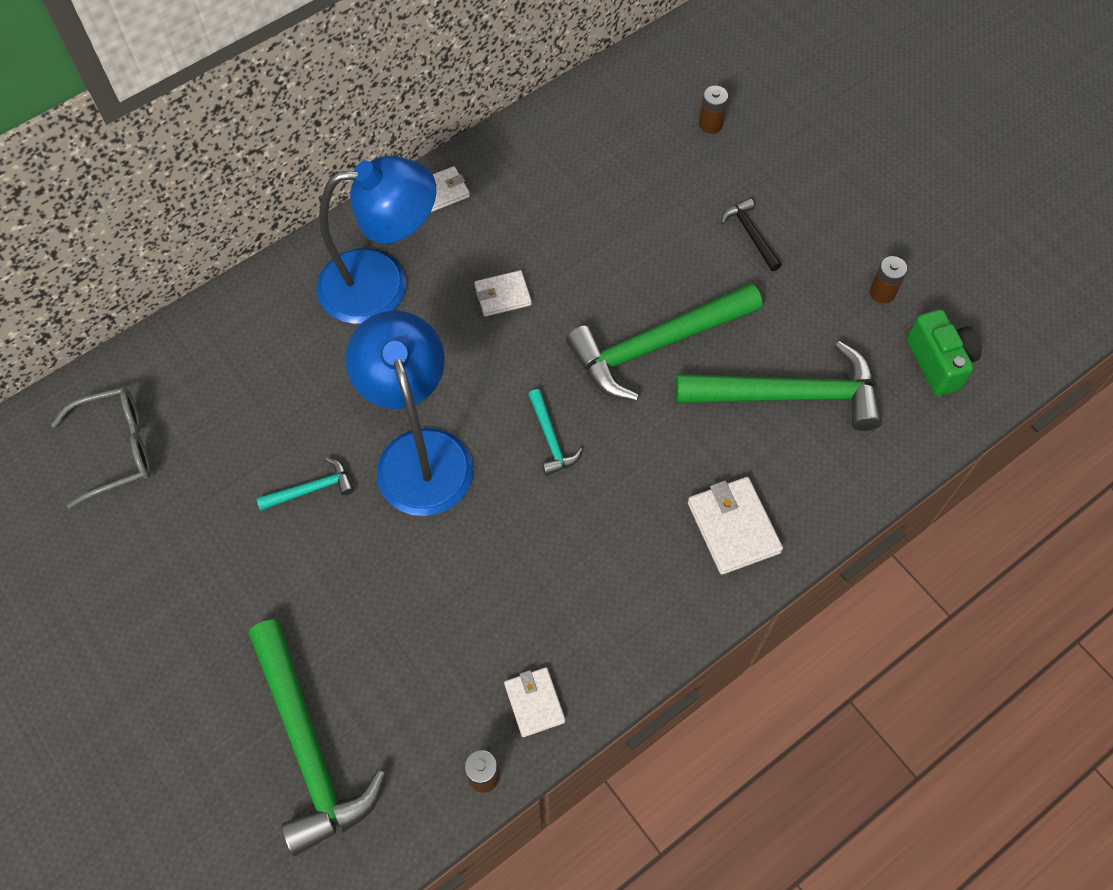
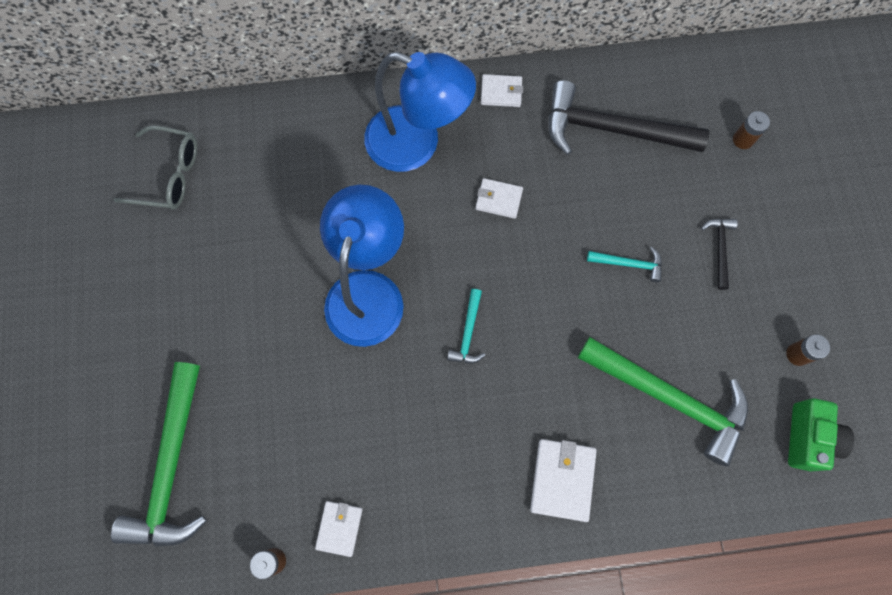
camera: 30 degrees right, 10 degrees up
(311, 489) = (279, 277): turquoise hammer -> turquoise hammer (629, 264)
(576, 174) = (611, 129): none -> black hammer
(655, 345) = (590, 301): green hammer -> none

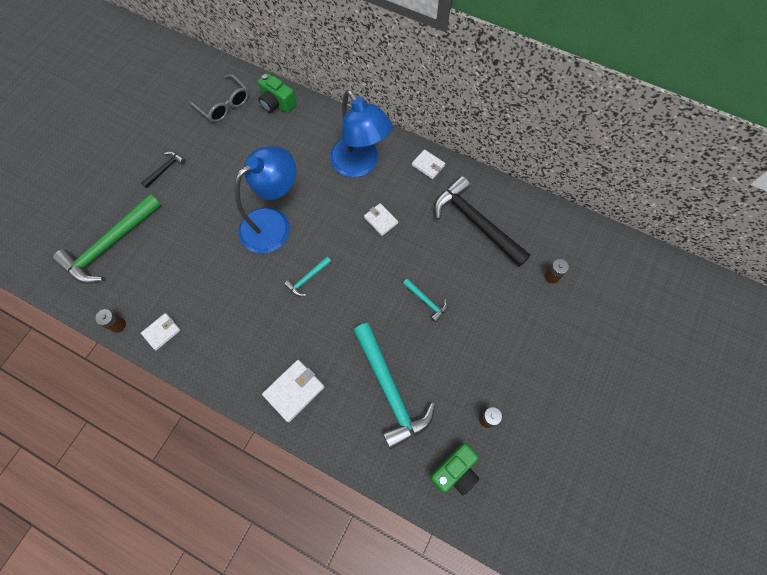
camera: 35 degrees right, 5 degrees down
(241, 129) = (277, 103): none -> green camera
(670, 399) = (390, 390): green hammer -> turquoise hammer
(719, 249) = (487, 328): black hammer -> black hammer (165, 169)

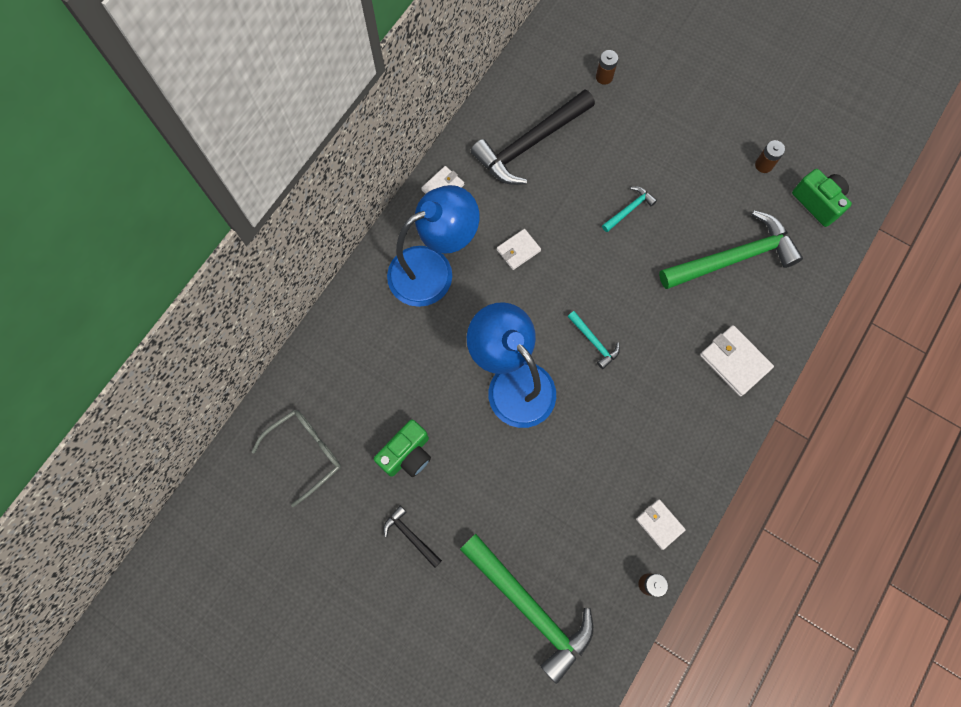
camera: 85 degrees left, 5 degrees up
(277, 103) = (315, 375): green camera -> green camera (407, 454)
(390, 390) = (733, 258): turquoise hammer -> green hammer

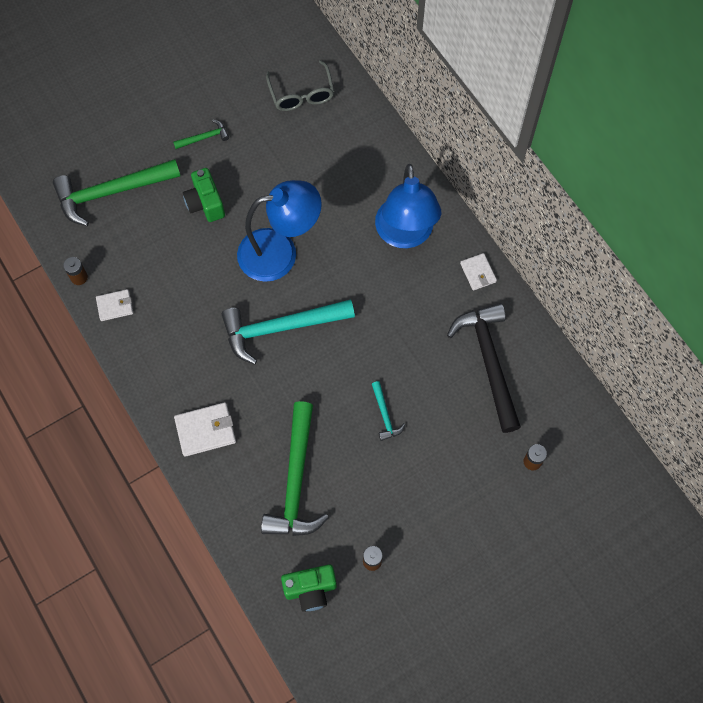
camera: 115 degrees right, 5 degrees down
(407, 454) = (264, 158): green camera -> green camera (205, 203)
(410, 535) = (204, 137): black hammer -> green hammer
(518, 250) = (390, 306): white wallet -> none
(594, 342) = (280, 328): turquoise hammer -> turquoise hammer, size x2.22

